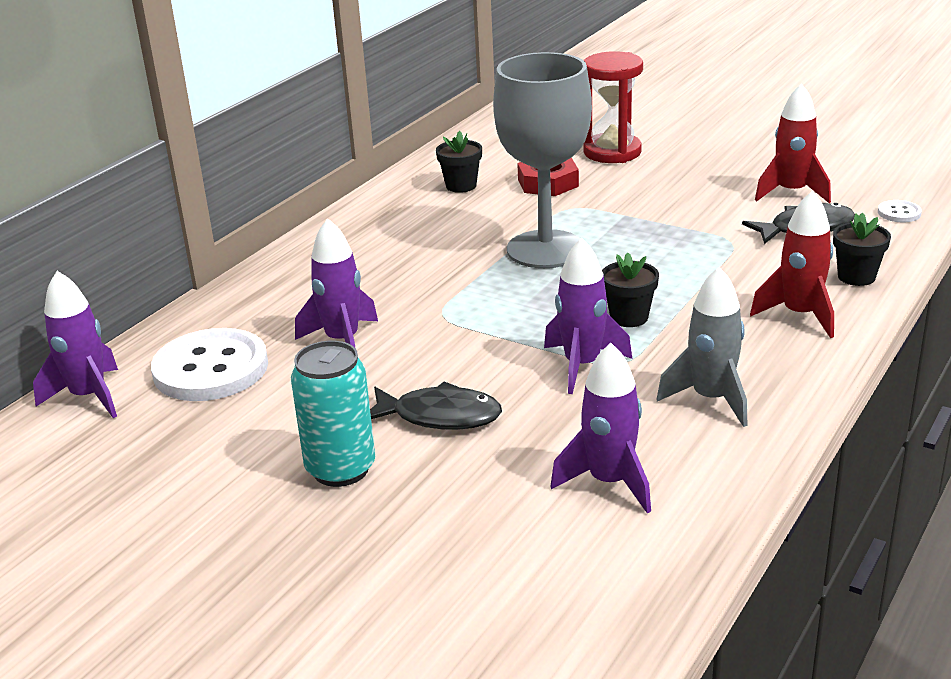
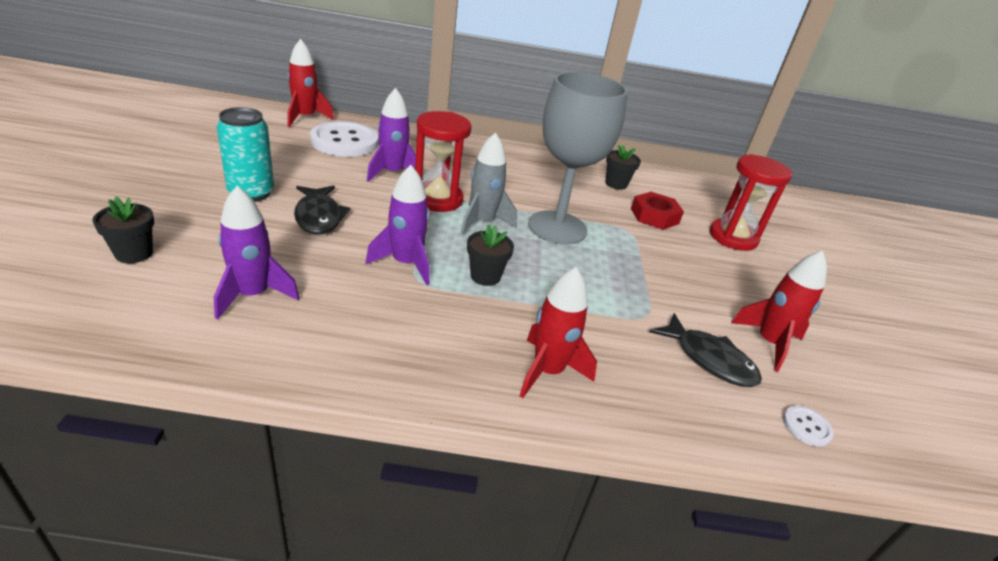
camera: 55 degrees right, 5 degrees up
(89, 397) = (305, 118): purple rocket -> red rocket
(437, 318) = (437, 199): none -> red hourglass
(711, 399) = (384, 332): grey rocket -> grey rocket (482, 222)
(856, 277) = (646, 404): black flower pot -> black flower pot (134, 253)

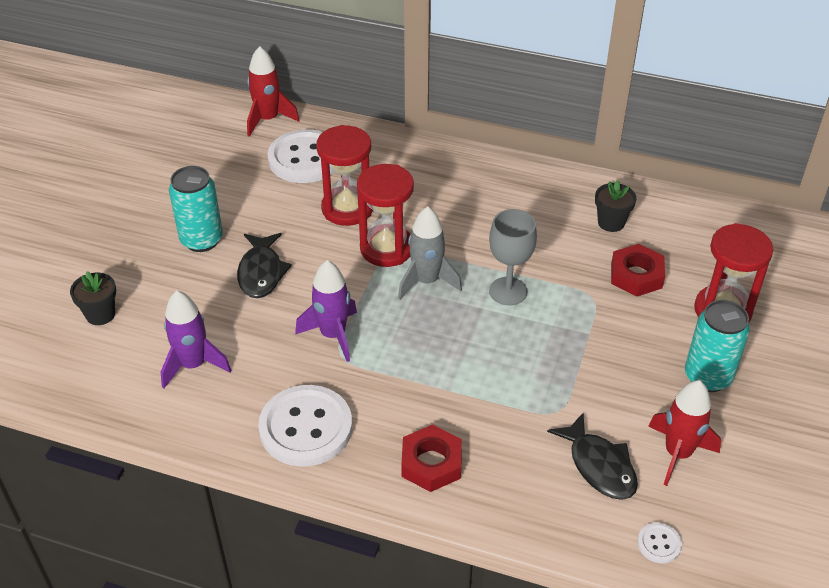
camera: 20 degrees right, 10 degrees up
(392, 173) = (347, 208): purple rocket -> red hourglass
(398, 347) = (306, 428): none -> white button
(485, 276) = (407, 354): black flower pot -> none
(548, 371) = (431, 463): red rocket -> red nut
(557, 227) = (508, 291): grey goblet -> grey goblet, size x0.59
(753, 282) = (707, 377): none -> turquoise can

